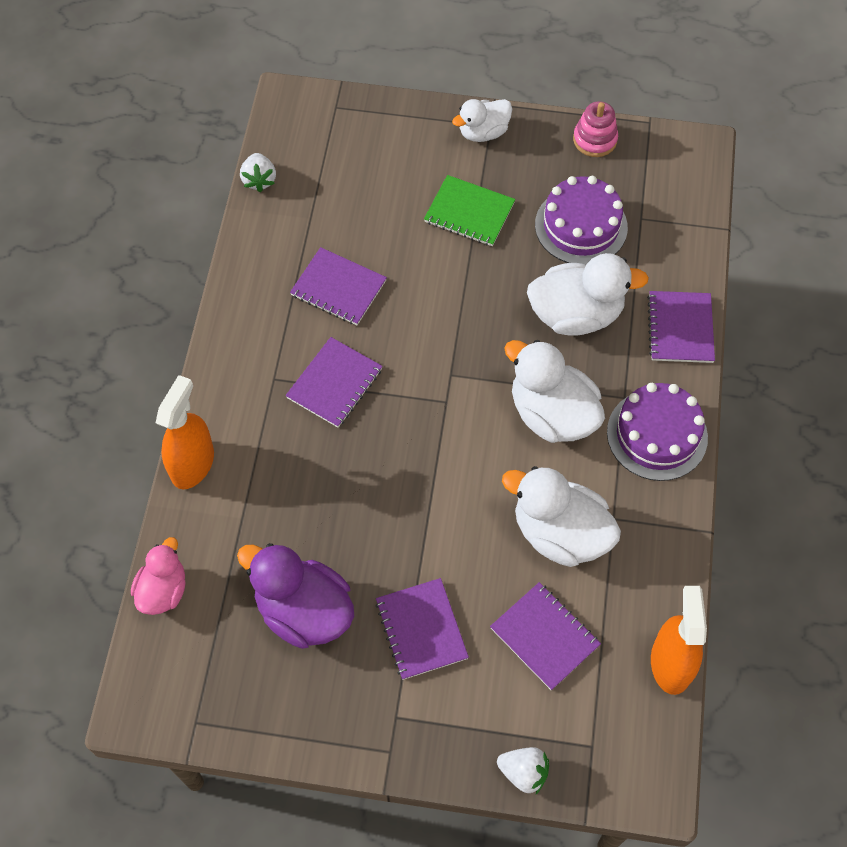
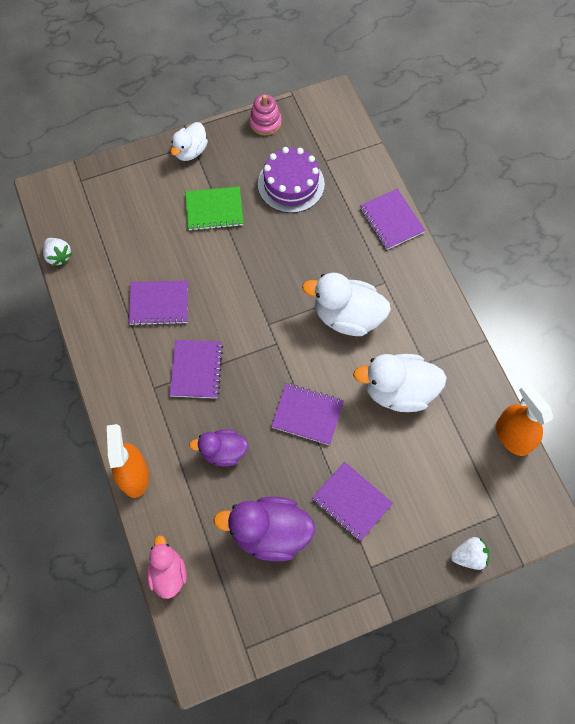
camera: 30 degrees left, 5 degrees up
(307, 491) = (223, 452): none -> purple duck
(544, 637) = (429, 462): purple notebook -> purple notebook (307, 414)
(576, 314) = (323, 244): white duck -> none
(657, 434) = (418, 296): purple cake -> none

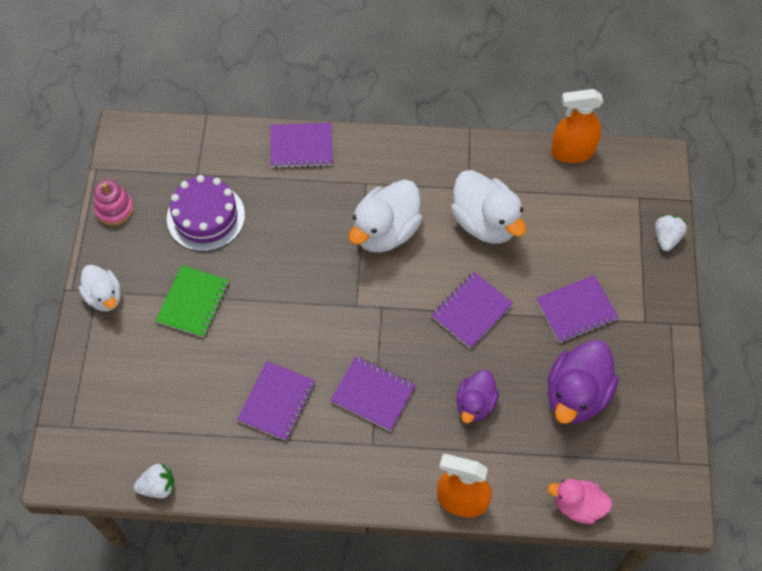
camera: 65 degrees left, 5 degrees down
(398, 391) = (485, 222): white duck -> white duck turned 60 degrees counterclockwise

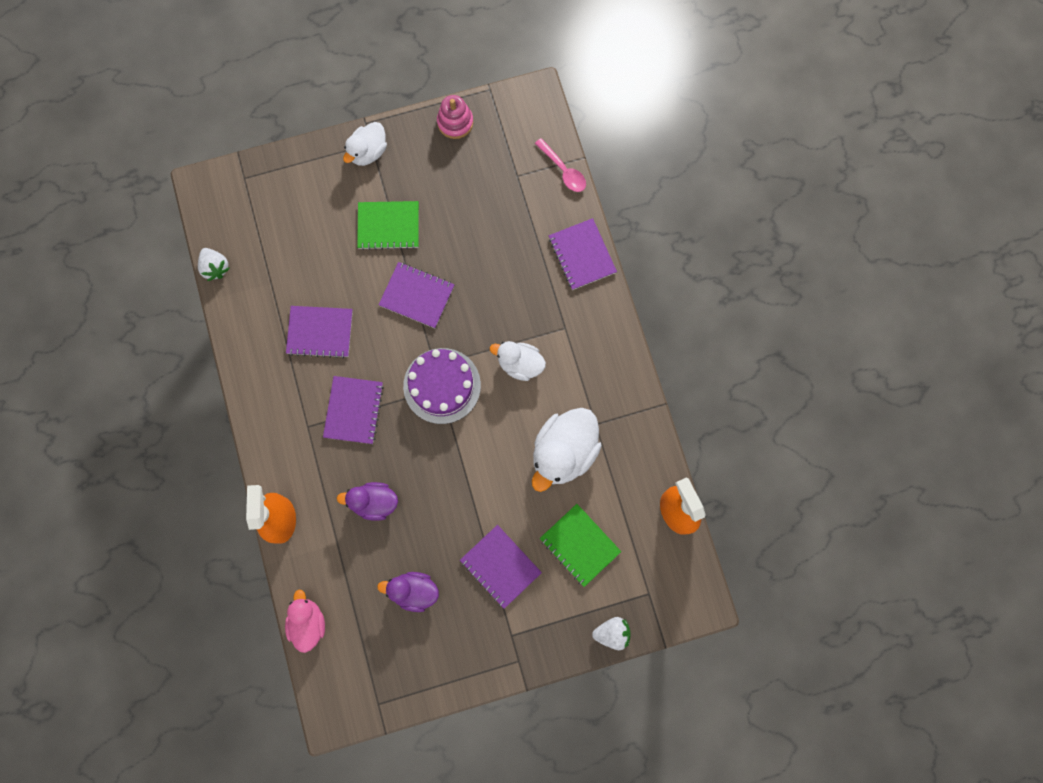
camera: 70 degrees right, 15 degrees up
(206, 217) = (476, 201): purple cake -> purple cake (442, 385)
(211, 134) = (563, 170): none -> pink spoon
(385, 231) = (520, 364): white duck -> white duck, size x0.61
(471, 311) = (465, 470): purple notebook -> purple notebook (417, 296)
(576, 395) = (414, 591): purple duck -> purple duck, size x0.61
(577, 237) = (580, 545): none -> green notebook

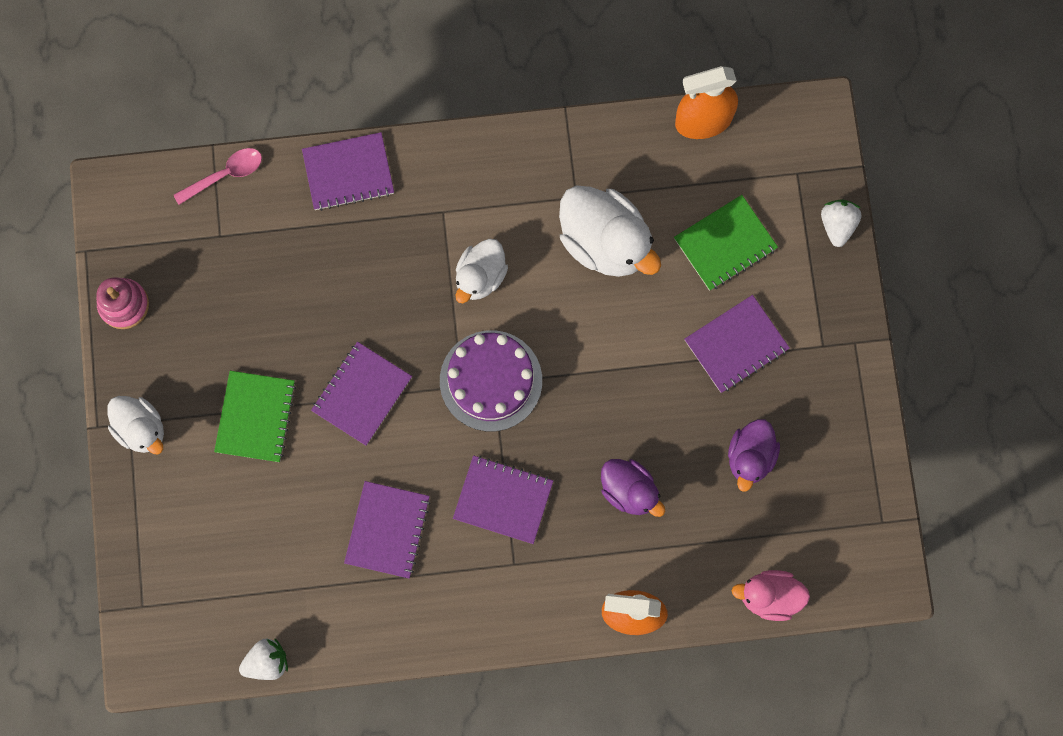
camera: 80 degrees left, 0 degrees up
(374, 502) = (629, 491): purple duck -> purple duck turned 60 degrees counterclockwise

